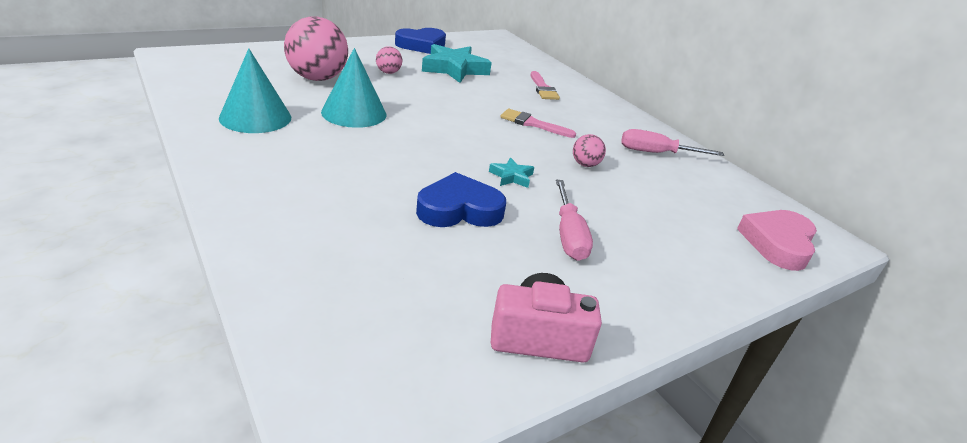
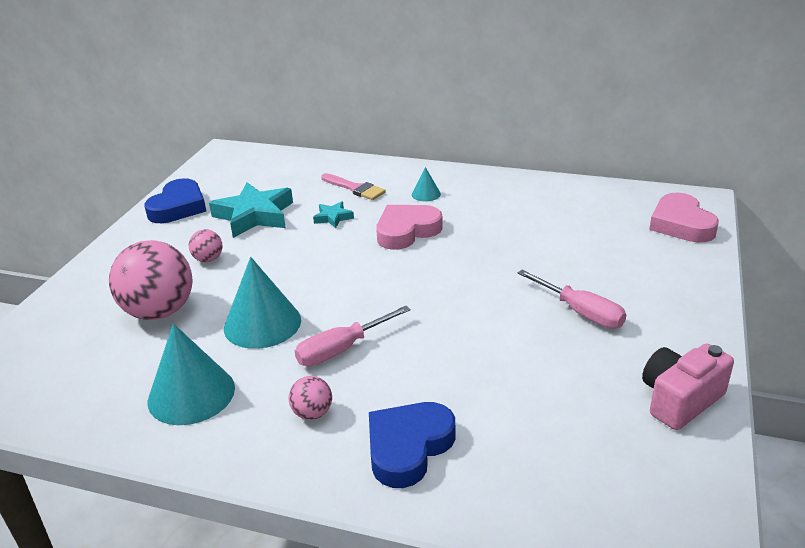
camera: 35 degrees left, 0 degrees up
(459, 209) = (491, 348): blue heart -> blue heart (408, 447)
(511, 176) = (474, 292): turquoise star -> turquoise star (333, 217)
(532, 124) = (406, 231): pink brush -> pink heart
(585, 164) = (498, 243): pink ball -> pink ball (312, 413)
(586, 114) = (426, 194): none -> turquoise cone
(655, 153) = (520, 199): pink screwdriver -> pink screwdriver (341, 350)

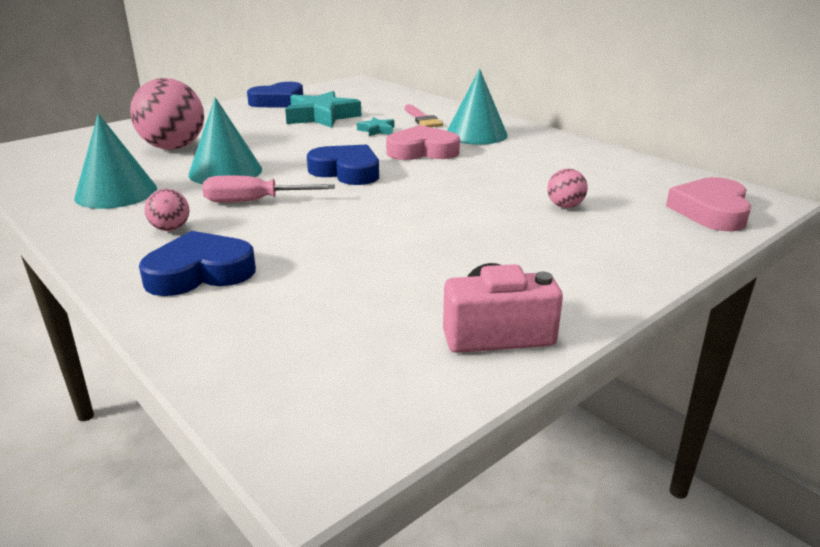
camera: 30 degrees right, 5 degrees down
(208, 259) = (250, 130): pink ball -> pink ball (565, 206)
(374, 281) = (346, 171): none -> blue heart
(426, 194) = (476, 134): turquoise cone -> turquoise cone, size x2.09
(581, 313) = (496, 240): pink screwdriver -> none

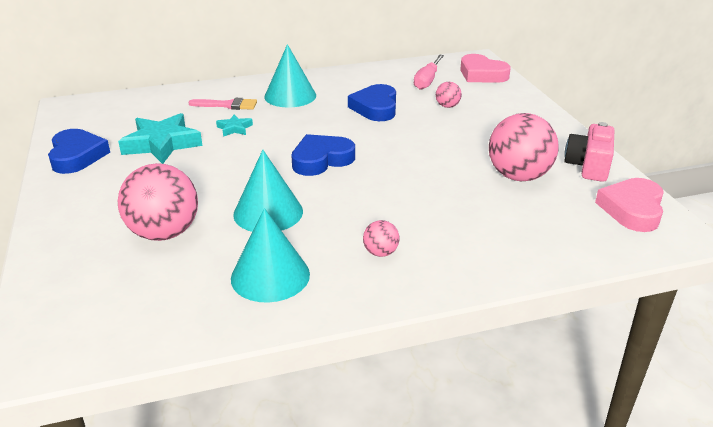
camera: 65 degrees left, 5 degrees up
(200, 272) = (469, 247): blue heart -> blue heart (375, 108)
(253, 201) = (351, 209): pink screwdriver -> pink screwdriver (427, 81)
(407, 279) = (518, 176): none -> pink ball
(422, 151) = (305, 123): pink heart -> pink heart (632, 209)

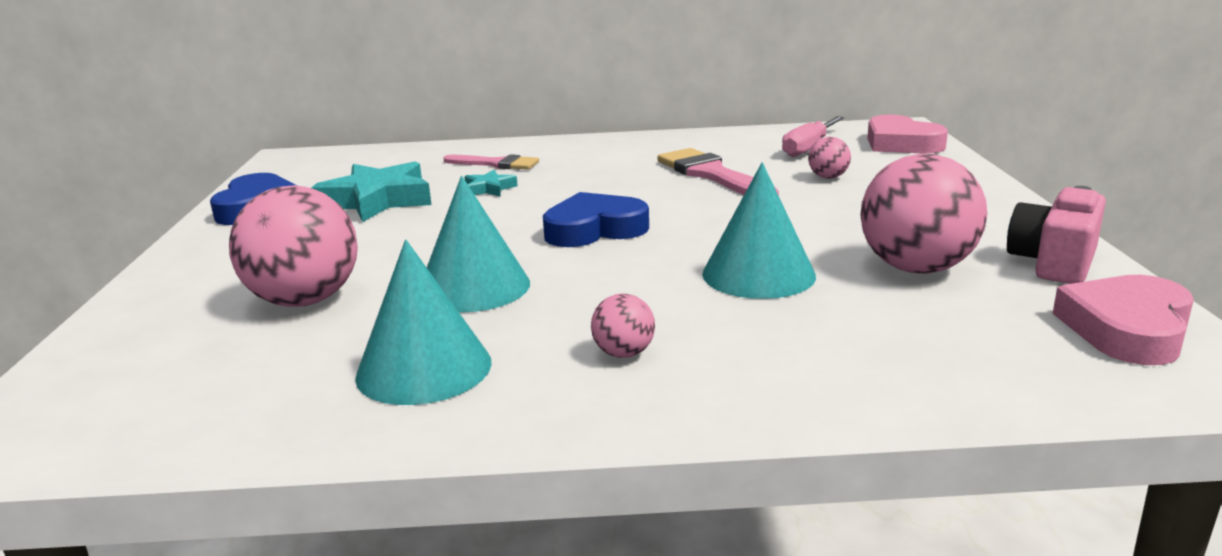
camera: 15 degrees right, 10 degrees down
(290, 96) = (591, 157): turquoise cone -> turquoise cone (758, 274)
(375, 108) = (712, 175): blue heart -> pink brush

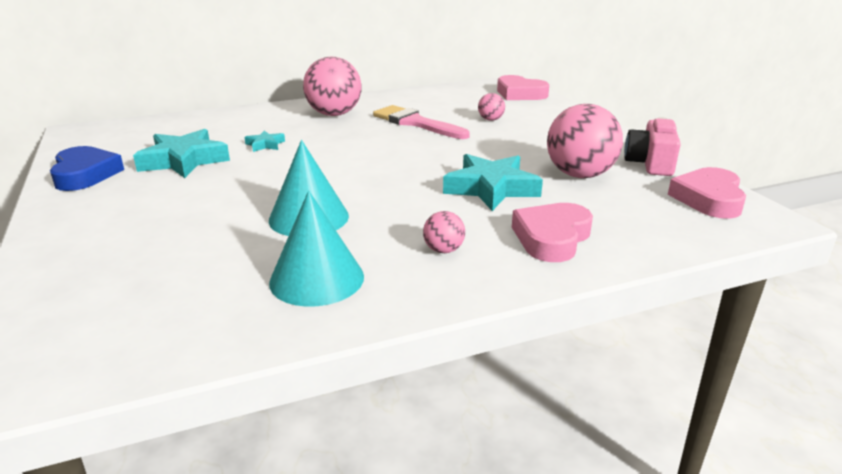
camera: 20 degrees left, 5 degrees up
(305, 300) = (187, 242): pink ball -> pink ball (334, 114)
(496, 164) = (256, 125): pink brush -> none
(594, 229) = (364, 168): blue heart -> none
(758, 274) = (491, 188): turquoise cone -> turquoise star
(802, 357) = (552, 238): none -> pink heart
(808, 148) = (465, 100): pink screwdriver -> none

